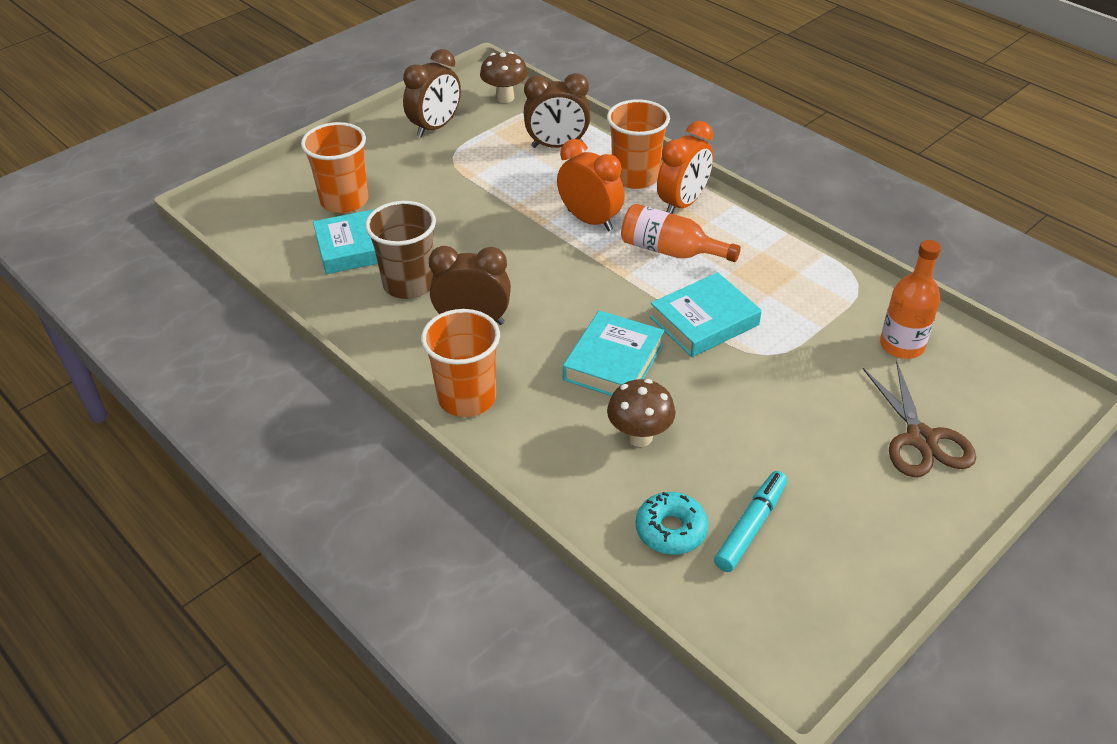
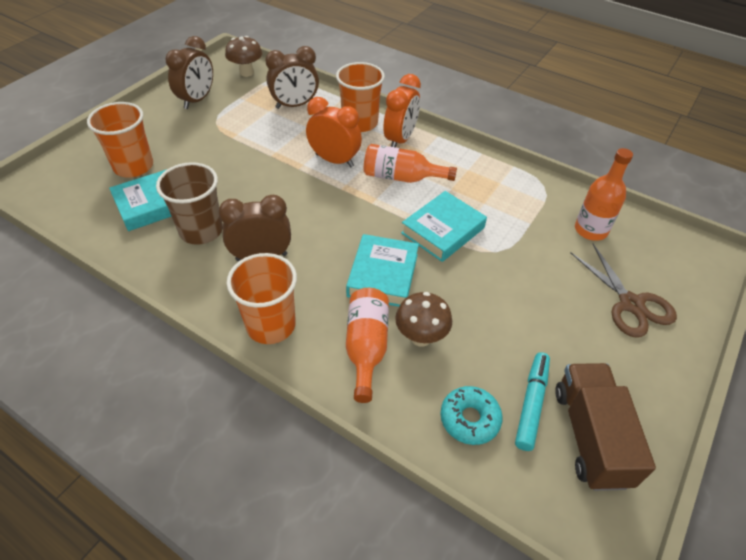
camera: 15 degrees left, 5 degrees up
(571, 437) = (366, 347): none -> orange bottle
(811, 571) = (590, 436): none -> brown truck

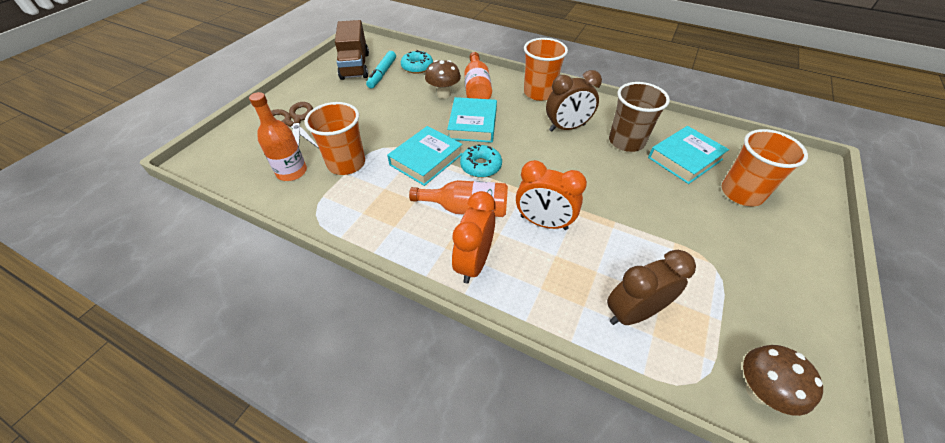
camera: 175 degrees right, 0 degrees up
(197, 100) = (773, 306): brown clock -> none
(360, 123) = (531, 287): orange cup -> orange cup (346, 163)
(381, 217) = (481, 166): none -> turquoise donut

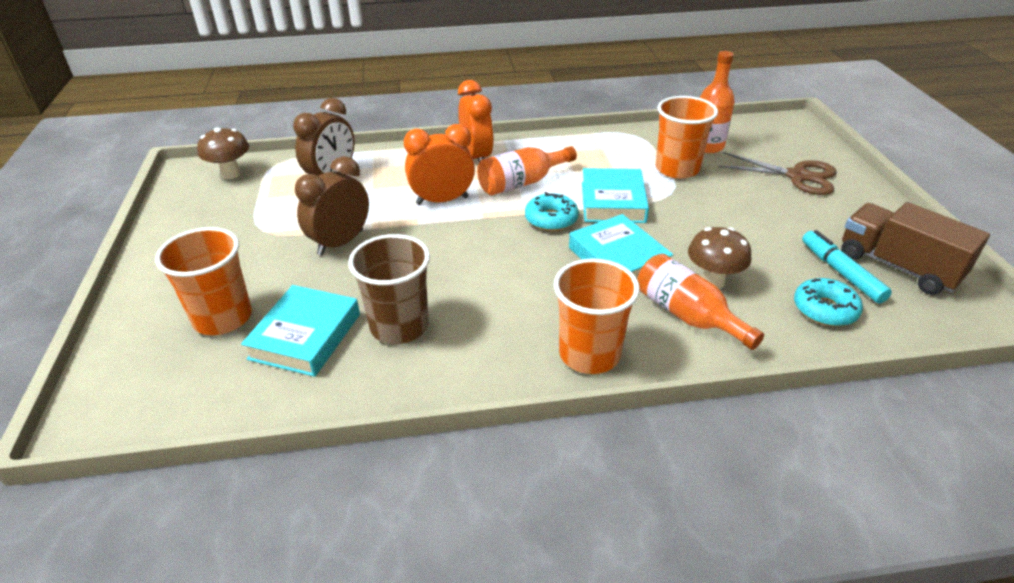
camera: 145 degrees right, 10 degrees down
(567, 128) = (495, 310): brown clock -> brown clock (340, 243)

